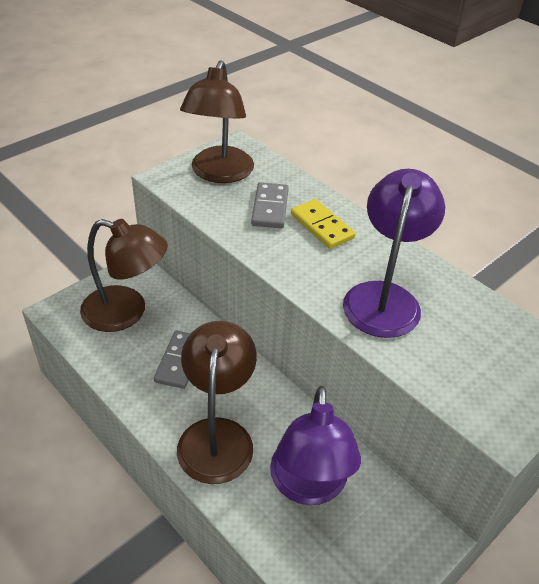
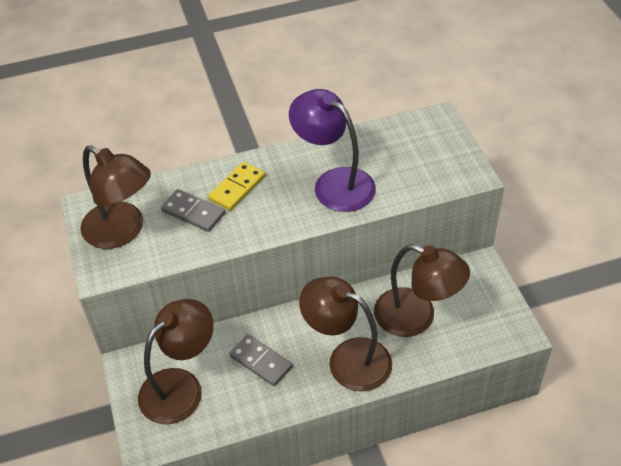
camera: 60 degrees left, 5 degrees up
(308, 486) = (416, 317): purple lamp -> brown lamp
(322, 226) = (237, 188): yellow domino -> yellow domino turned 45 degrees counterclockwise

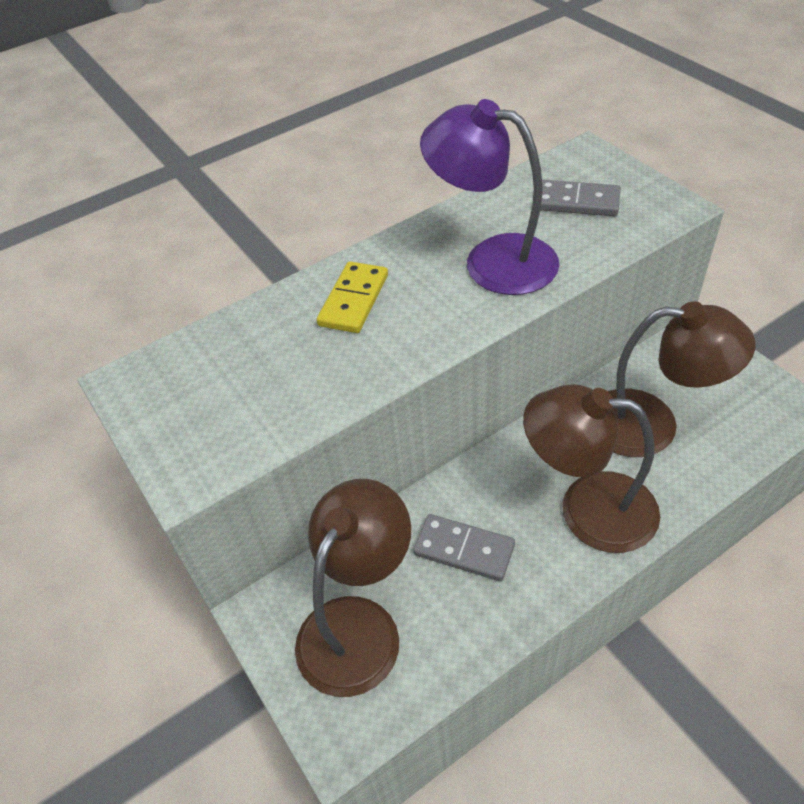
camera: 15 degrees left, 0 degrees up
(122, 231) = (199, 405): brown lamp -> none
(193, 212) = (302, 349): grey domino -> grey domino (576, 202)

